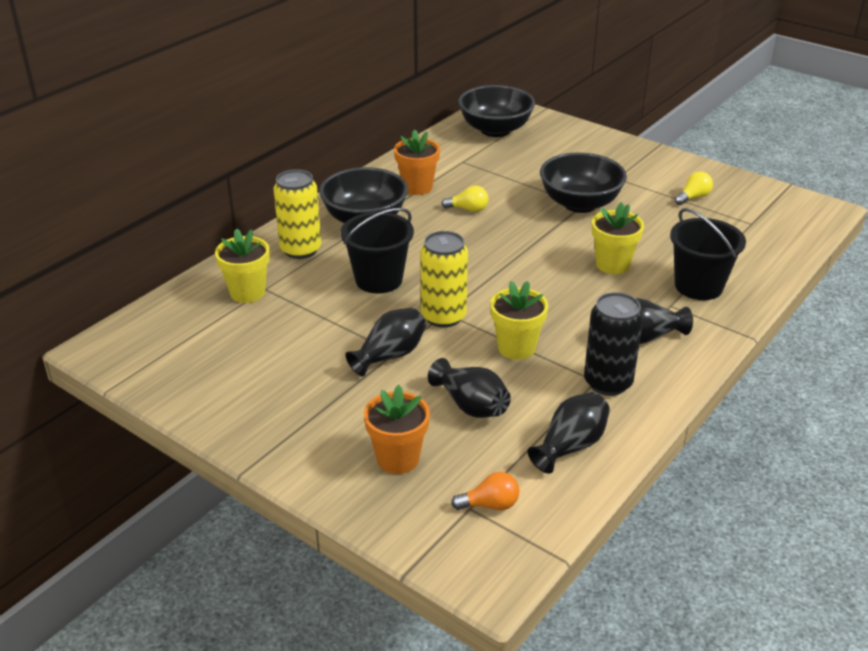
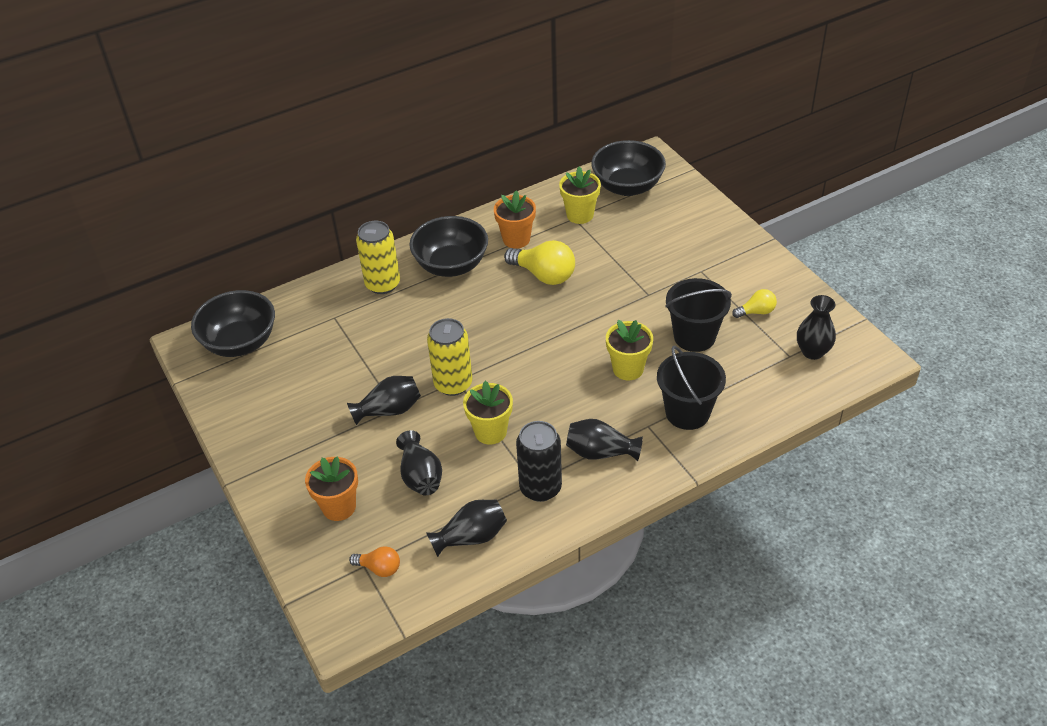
camera: 25 degrees right, 10 degrees up
(247, 292) = (319, 318): yellow flower pot -> yellow flower pot (580, 215)
(379, 280) = (425, 332): black bucket -> black bucket (694, 336)
(468, 209) = (544, 275): yellow light bulb -> yellow light bulb, size x1.81
(580, 204) = (646, 293): black bowl -> black bowl (240, 342)
(768, 216) = (812, 352): none -> black vase

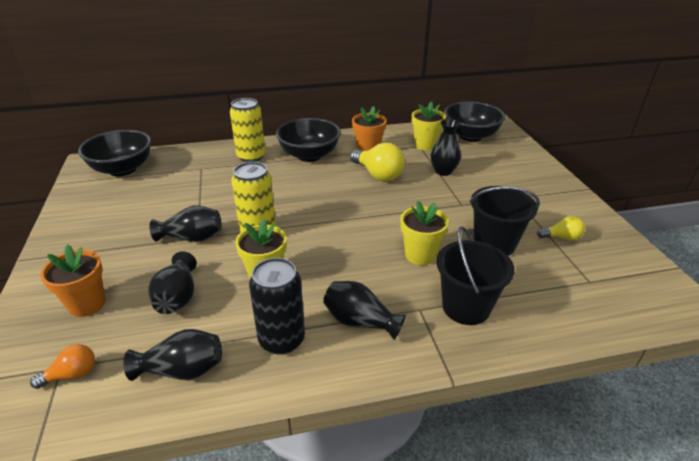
camera: 15 degrees right, 10 degrees down
(379, 568) = (72, 375): orange light bulb -> orange light bulb turned 60 degrees counterclockwise
(812, 352) = (616, 283): black vase -> black vase (443, 171)

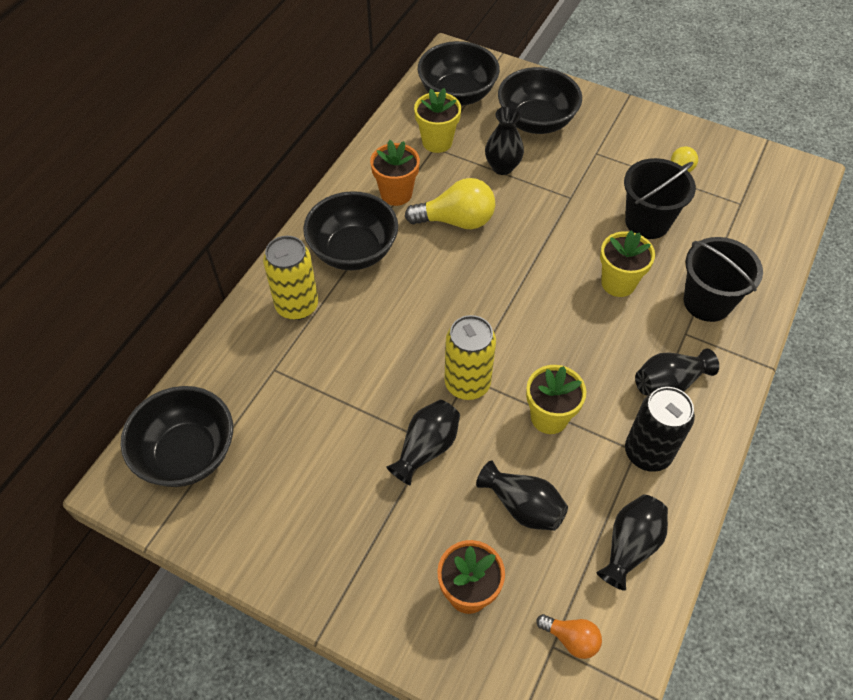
camera: 50 degrees left, 20 degrees up
(72, 375) = (571, 639): orange light bulb -> orange light bulb turned 105 degrees clockwise
(499, 167) = (536, 121): none -> black bowl

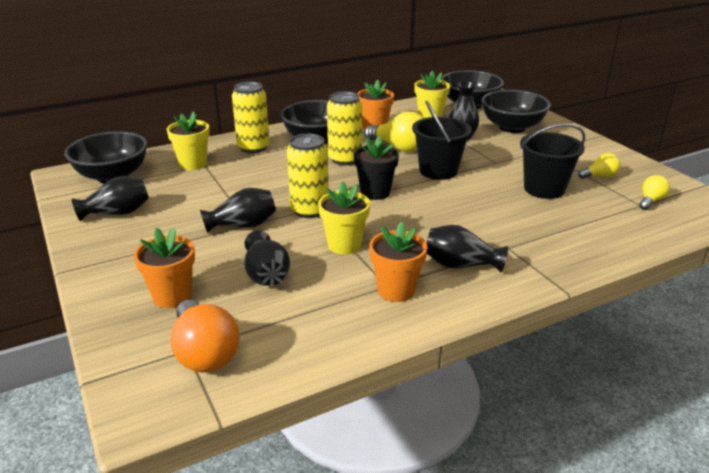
camera: 35 degrees right, 25 degrees down
(420, 273) = (345, 159): none -> yellow can
(503, 316) = (375, 192): none -> black flower pot
(571, 639) = (205, 353): orange light bulb -> orange light bulb, size x1.81
(618, 283) = (482, 207): yellow flower pot -> yellow flower pot (193, 164)
(630, 546) = (316, 329): black vase -> black vase (117, 213)
(647, 452) = (396, 290): black can -> orange flower pot
(707, 302) = (547, 239): black bucket -> black bucket (438, 171)
(744, 192) = (650, 201): none -> yellow light bulb

